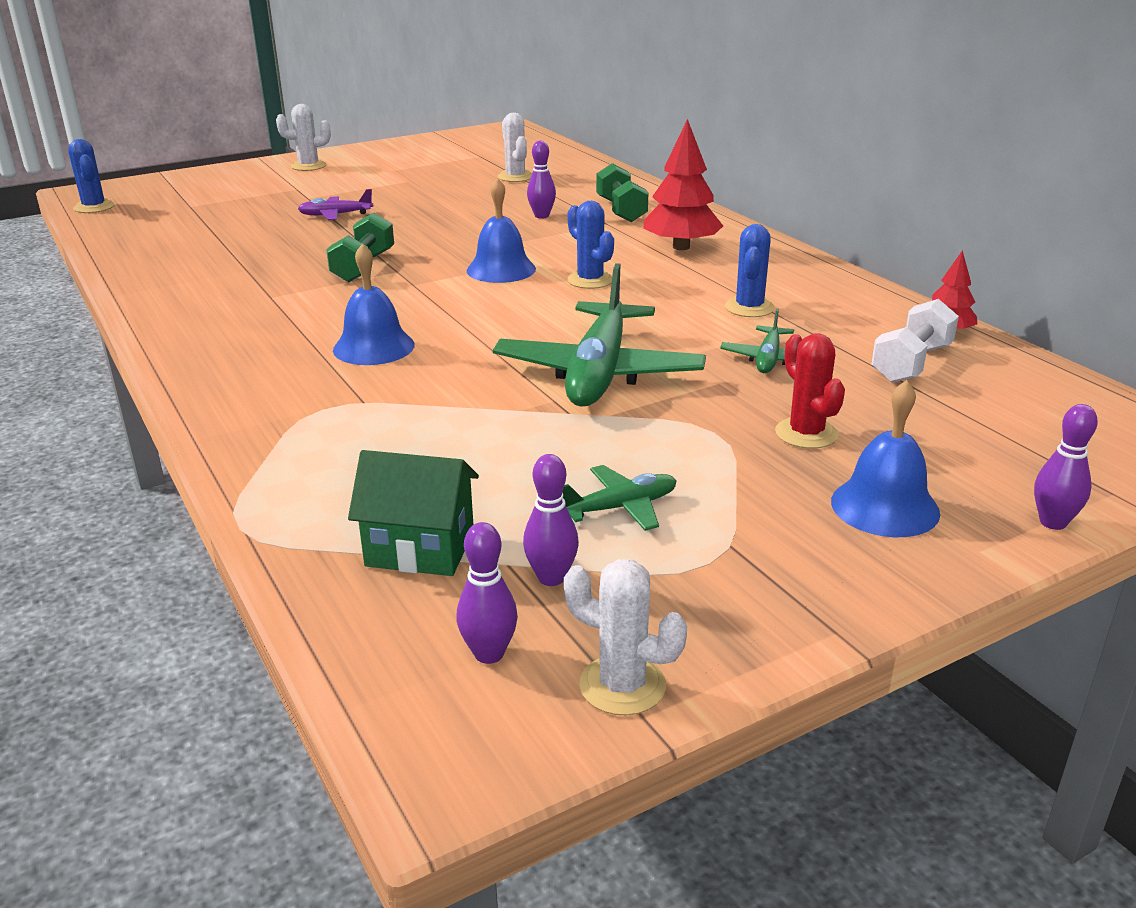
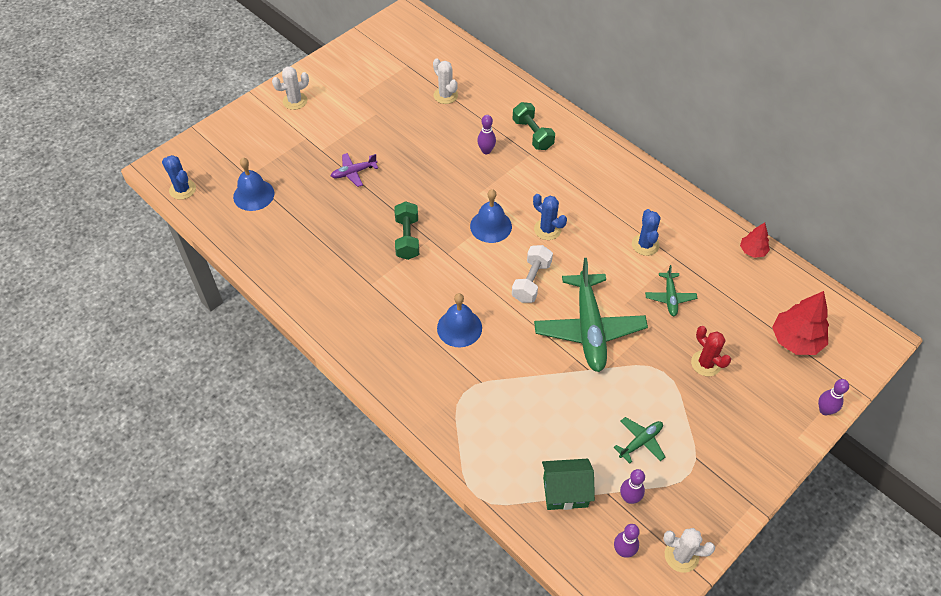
camera: 15 degrees left, 25 degrees up
(681, 247) = (585, 178): red tree -> red tree (796, 340)
(885, 506) = (753, 414): blue bell -> blue bell (253, 195)
(911, 364) = (741, 287): white dumbbell -> white dumbbell (531, 281)

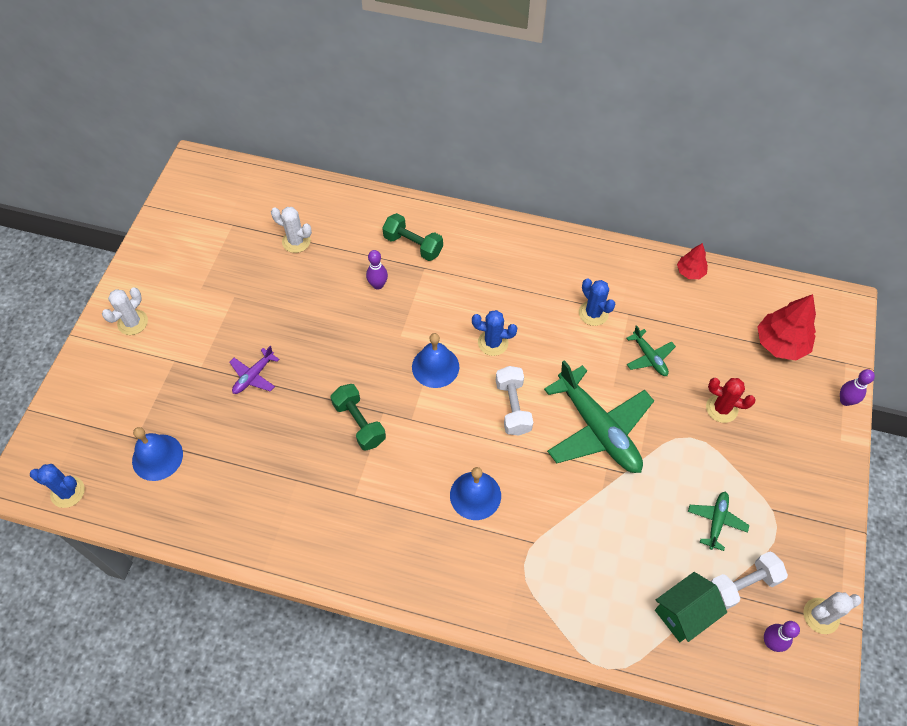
camera: 30 degrees left, 5 degrees up
(629, 498) = (742, 585): purple bowling pin -> white dumbbell

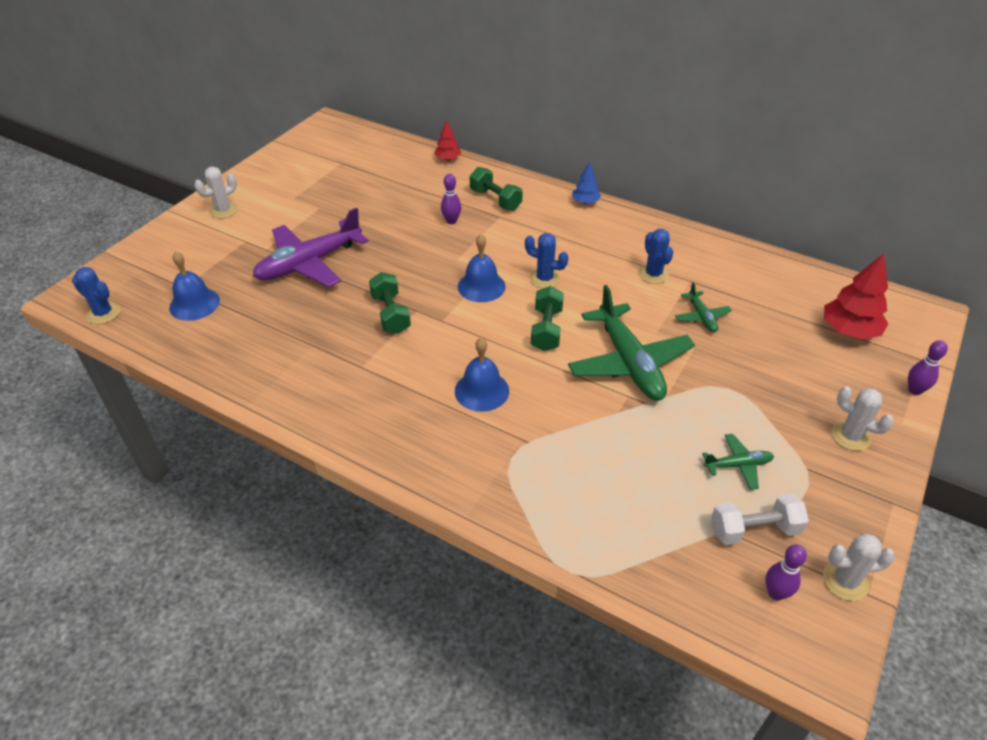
camera: 15 degrees right, 15 degrees down
(253, 376) = (309, 263): purple plane -> purple plane, size x2.13
(296, 241) = (391, 181): white cactus -> white cactus (850, 436)
(504, 229) = (585, 202): none -> blue tree
(513, 407) = (546, 329): white dumbbell -> green dumbbell
(683, 613) = (676, 541): green house -> none
(690, 272) = (763, 260): red tree -> red tree (448, 159)
(716, 521) = (738, 465): green plane -> green plane turned 45 degrees clockwise
(721, 408) = (769, 371): red cactus -> none

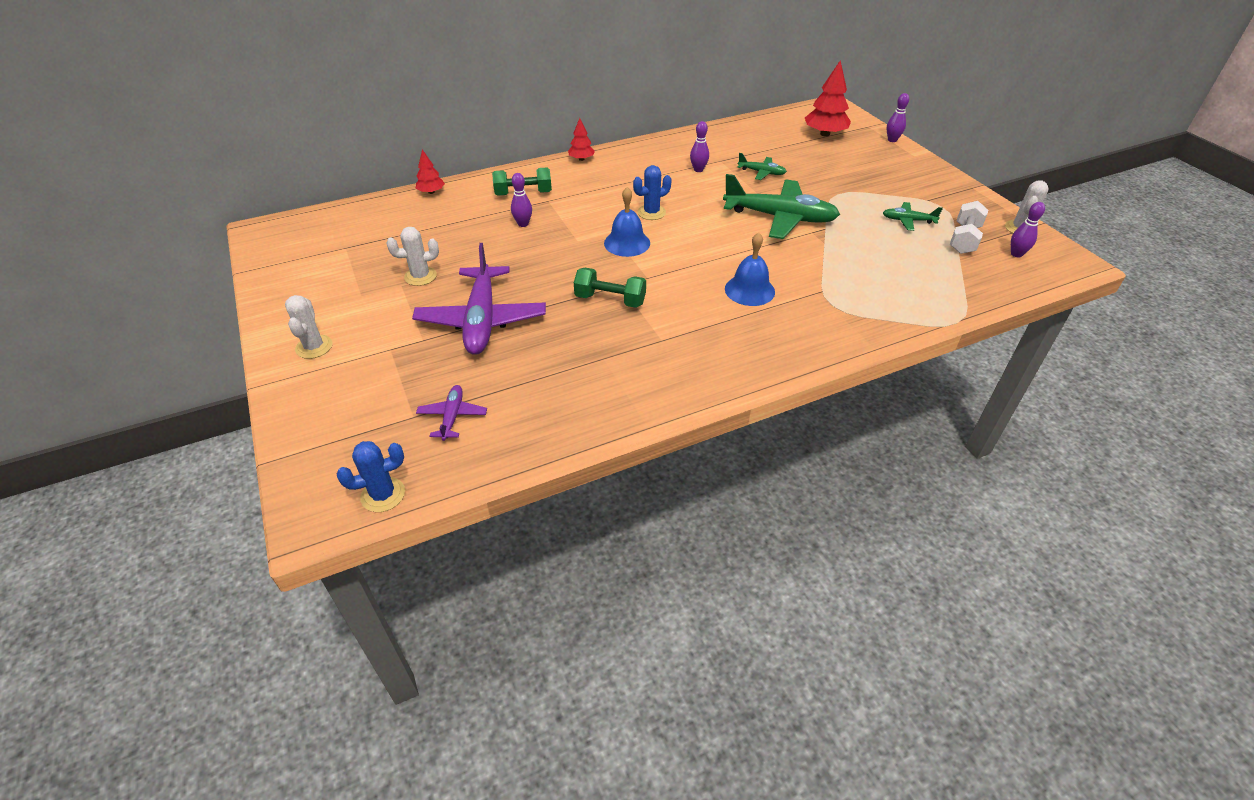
camera: 55 degrees left, 0 degrees up
(194, 304) = (452, 416): blue bell -> purple plane
(546, 329) = (710, 235): green dumbbell -> none
(585, 202) = (581, 159): blue tree -> red tree
(653, 274) = (698, 170): blue cactus -> purple bowling pin
(738, 465) = (908, 221): green plane -> green plane turned 105 degrees counterclockwise
(850, 436) = (912, 175): white cactus -> white cactus (420, 276)

